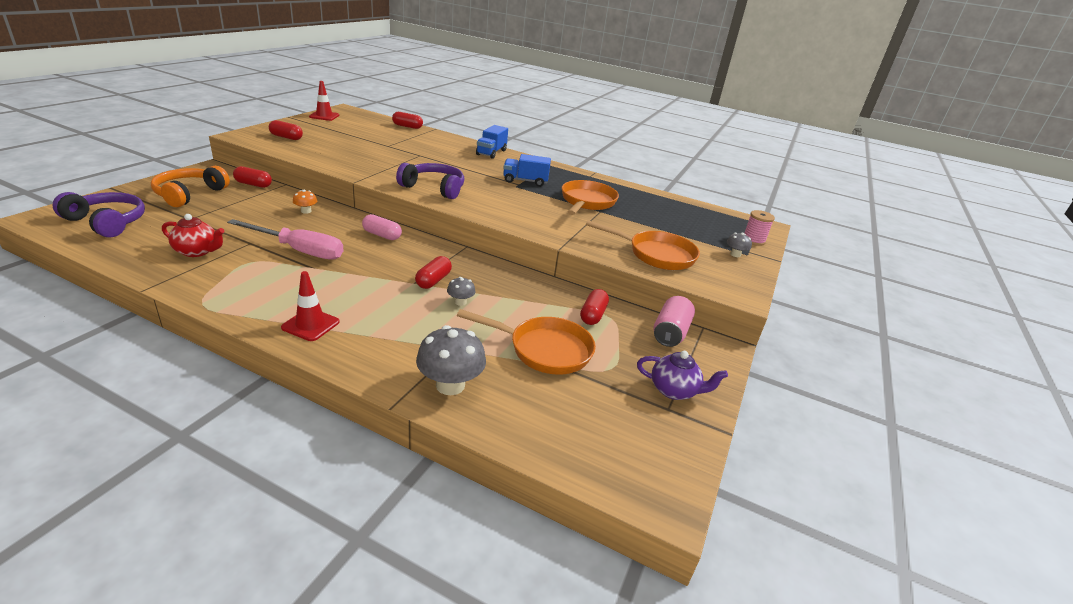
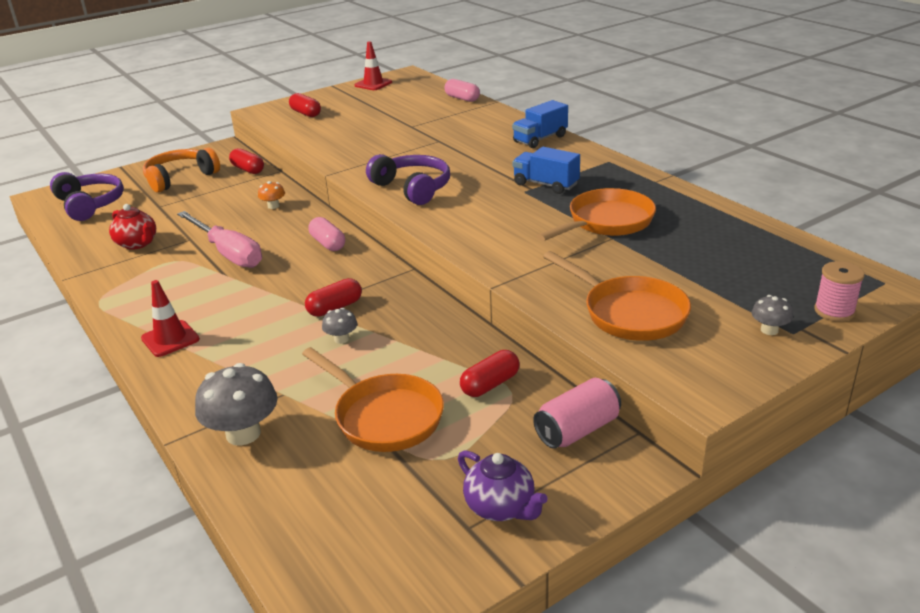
camera: 35 degrees right, 0 degrees up
(407, 126) = (462, 98): red capsule -> pink capsule

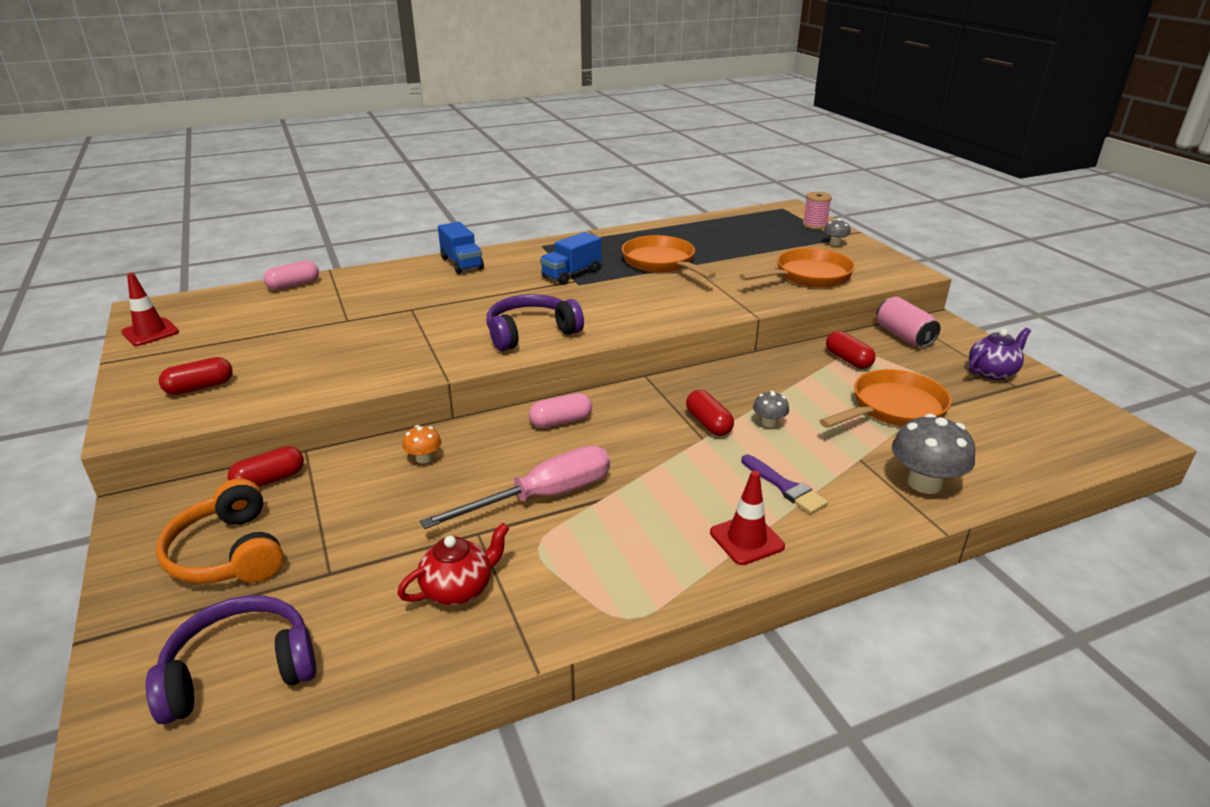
camera: 80 degrees left, 0 degrees up
(238, 353) = (785, 487): none -> purple brush

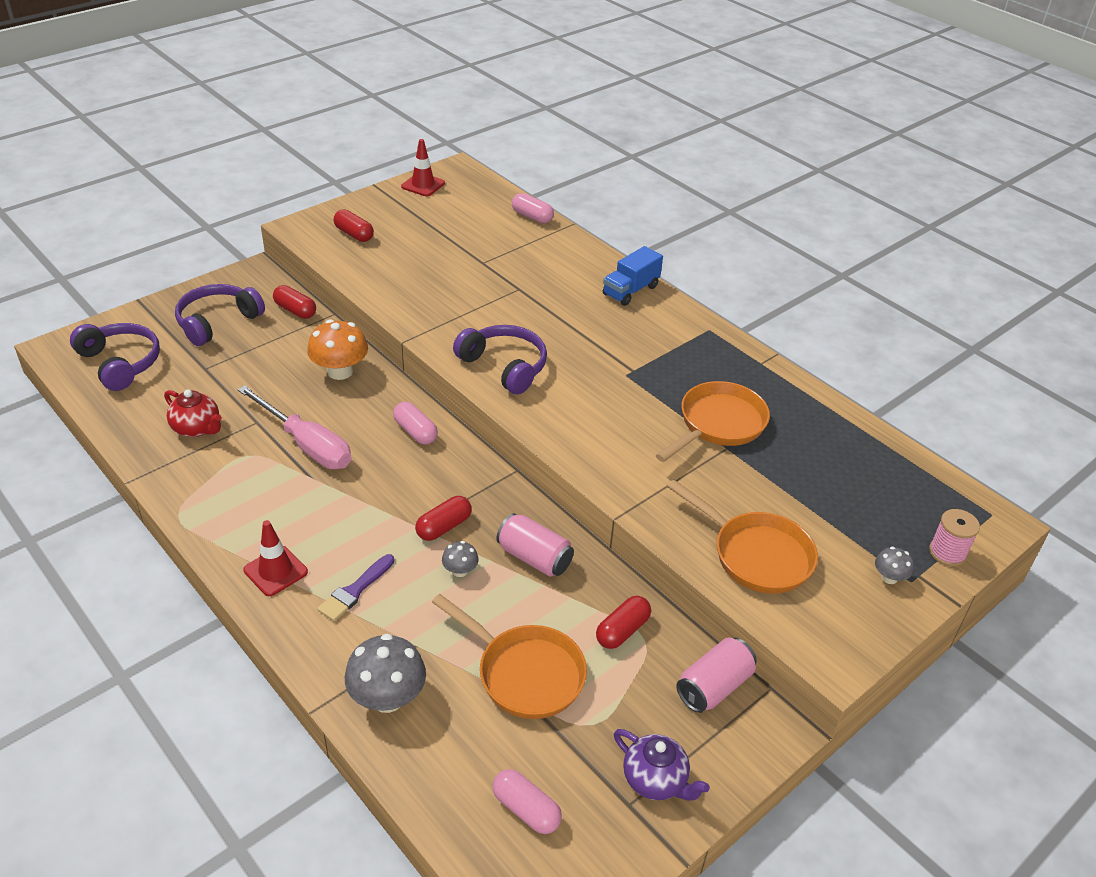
camera: 70 degrees right, 10 degrees up
(229, 553) = (217, 322): orange headphones -> purple headphones
(424, 458) = (340, 371): orange mushroom -> orange mushroom, size x1.95
(571, 274) = (647, 365): blue truck -> none
(760, 384) = (534, 558): none -> pink can
(1032, 429) = (526, 809): none -> pink capsule

